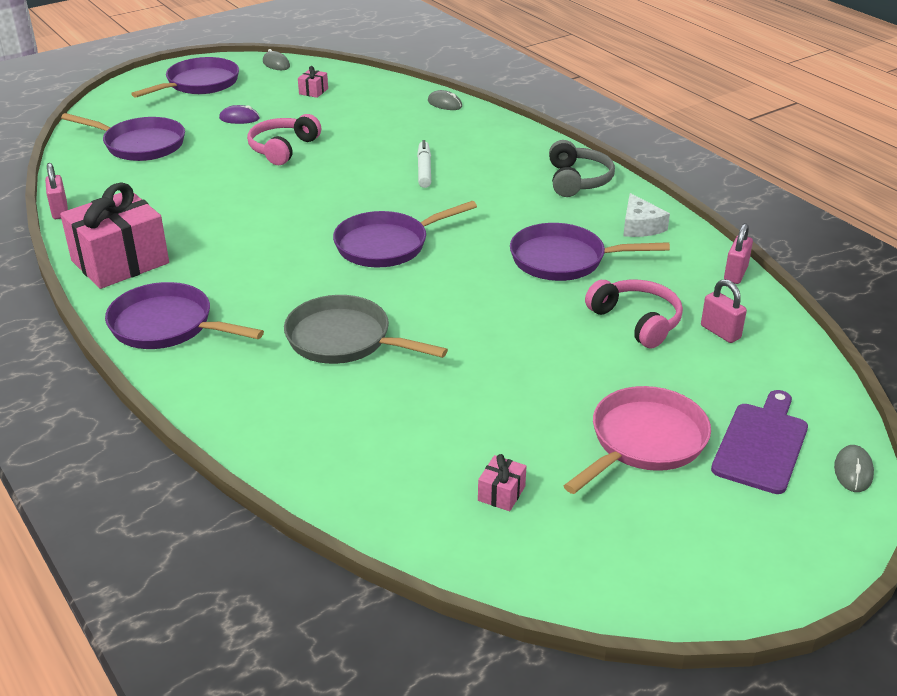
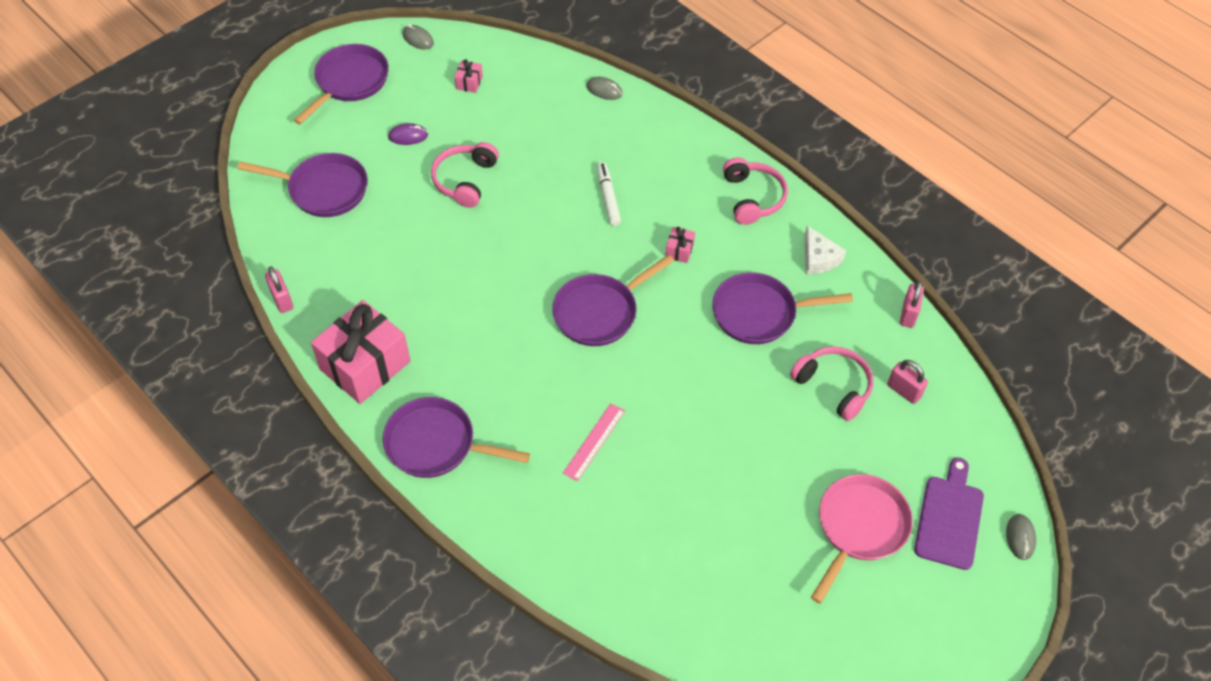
camera: 10 degrees left, 20 degrees up
(345, 340) = (594, 441): grey pan -> pink ruler
(501, 493) = (759, 599): pink gift -> pink gift (679, 250)
(577, 180) = (752, 198): grey headphones -> pink headphones

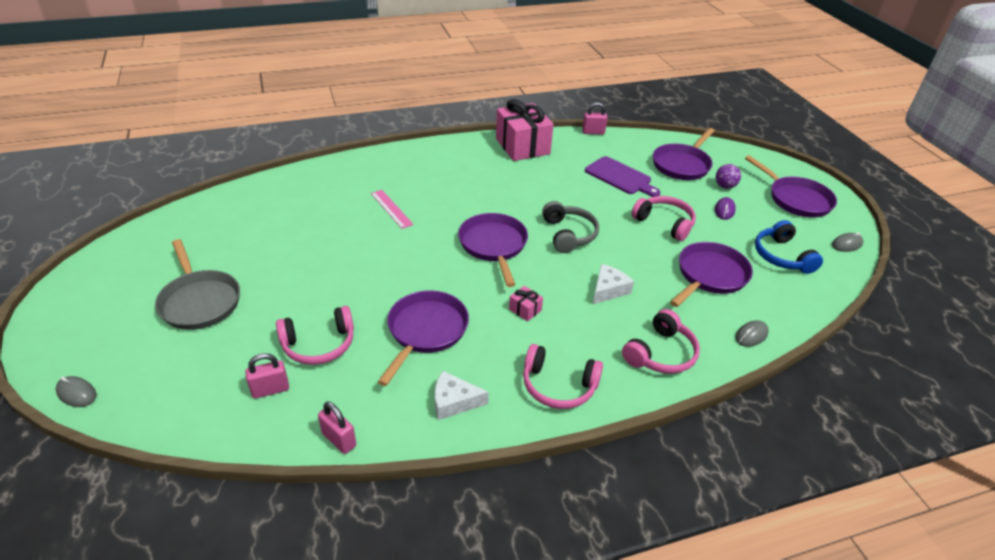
camera: 115 degrees right, 15 degrees down
(354, 143) = (725, 186): none -> purple ball
(436, 444) = (445, 155): purple pan -> purple pan (709, 276)
(469, 83) = (782, 256): pink gift -> blue headphones
(537, 255) = (568, 234): none -> grey headphones
(608, 198) = (608, 290): white marker -> white cheese
(668, 143) = (660, 353): none -> pink headphones
(859, 528) = (199, 301): pink pan -> grey pan
(949, 518) = (144, 356): purple cutting board -> purple cutting board (620, 177)

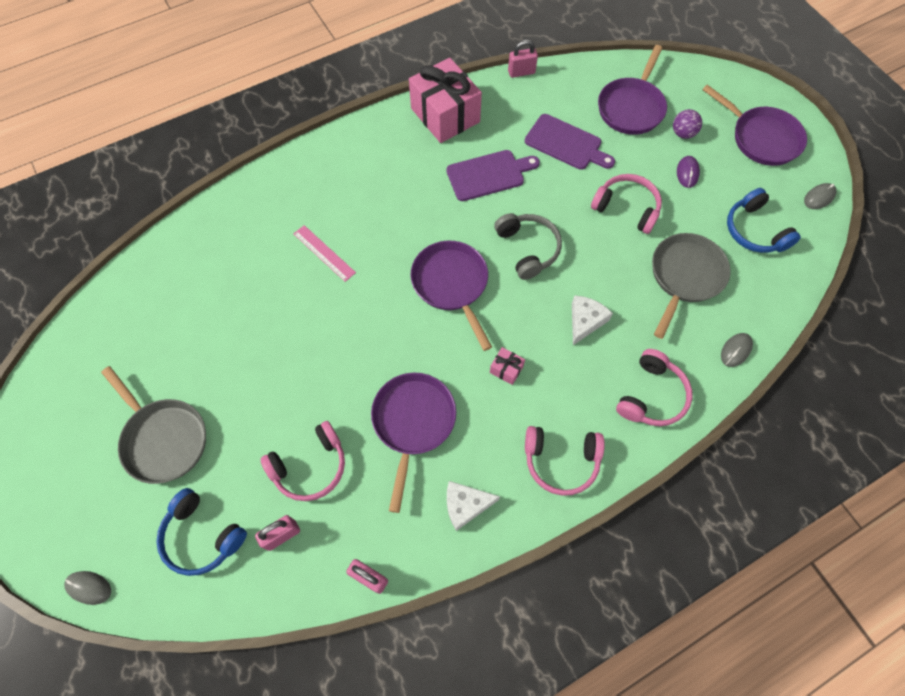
camera: 10 degrees left, 25 degrees up
(198, 376) = (202, 536): none -> blue headphones
(548, 185) = (489, 175): none -> purple cutting board
(709, 276) = (684, 277): purple pan -> grey pan

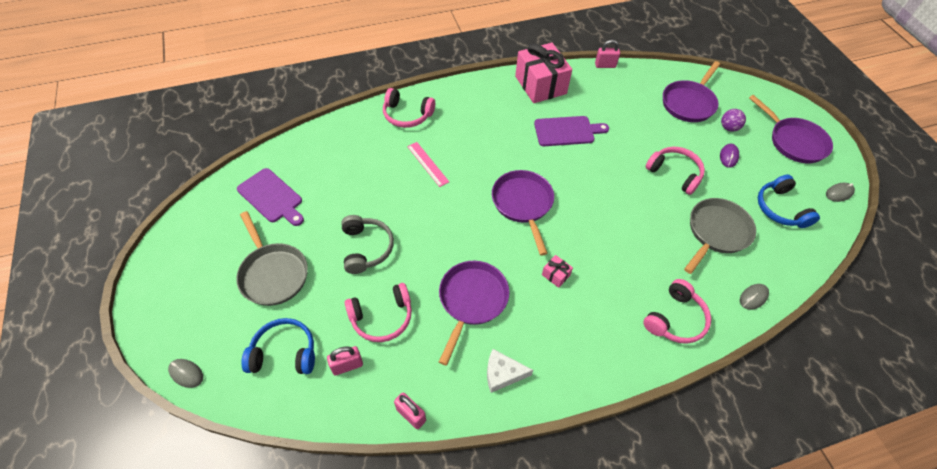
camera: 10 degrees right, 10 degrees down
(202, 536) = (284, 353): blue headphones -> blue headphones turned 135 degrees clockwise
(527, 249) = (589, 189): grey headphones -> grey headphones (366, 248)
(561, 461) = (589, 355): pink headphones -> pink headphones (407, 115)
(566, 144) = (632, 120): purple cutting board -> purple cutting board (272, 197)
(585, 321) = (627, 251): white cheese -> none

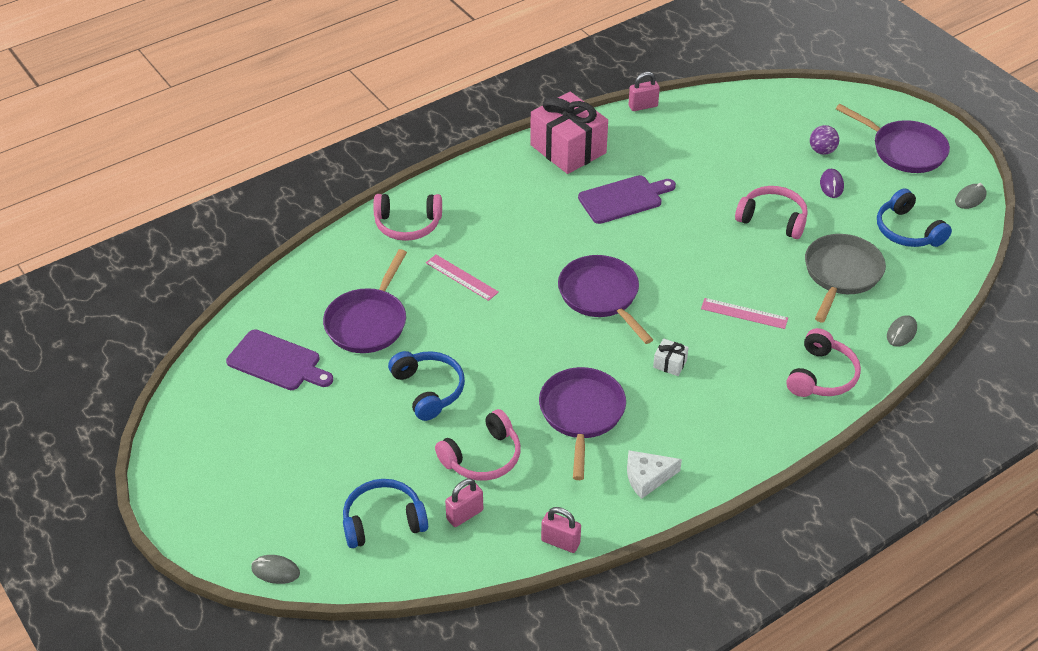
camera: 15 degrees left, 10 degrees down
(273, 273) = (325, 445): grey pan -> none
(366, 248) = (428, 390): grey headphones -> blue headphones
(555, 275) = (670, 364): pink gift -> white gift
(628, 246) = (744, 313): none -> pink ruler
(689, 103) = (765, 131): purple pan -> purple pan (368, 322)

